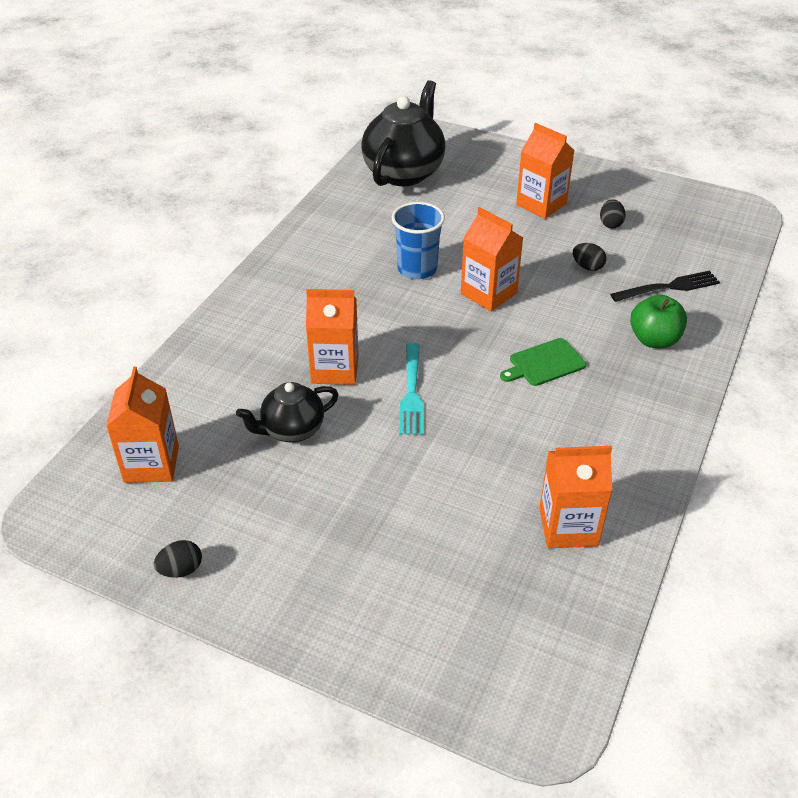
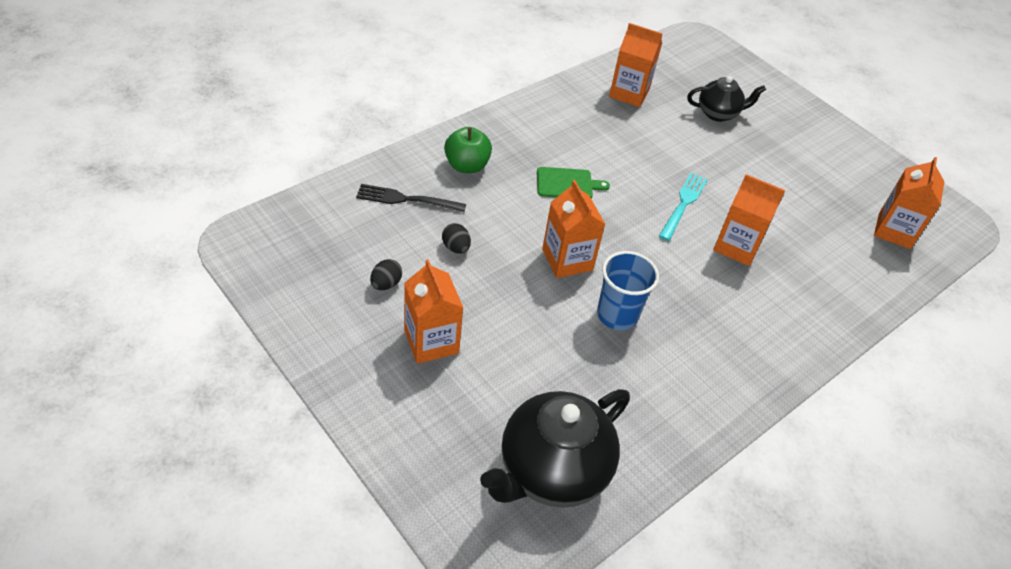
camera: 160 degrees left, 5 degrees up
(181, 570) = (874, 161): black egg -> none
(292, 430) = (785, 214): black teapot -> black teapot (718, 113)

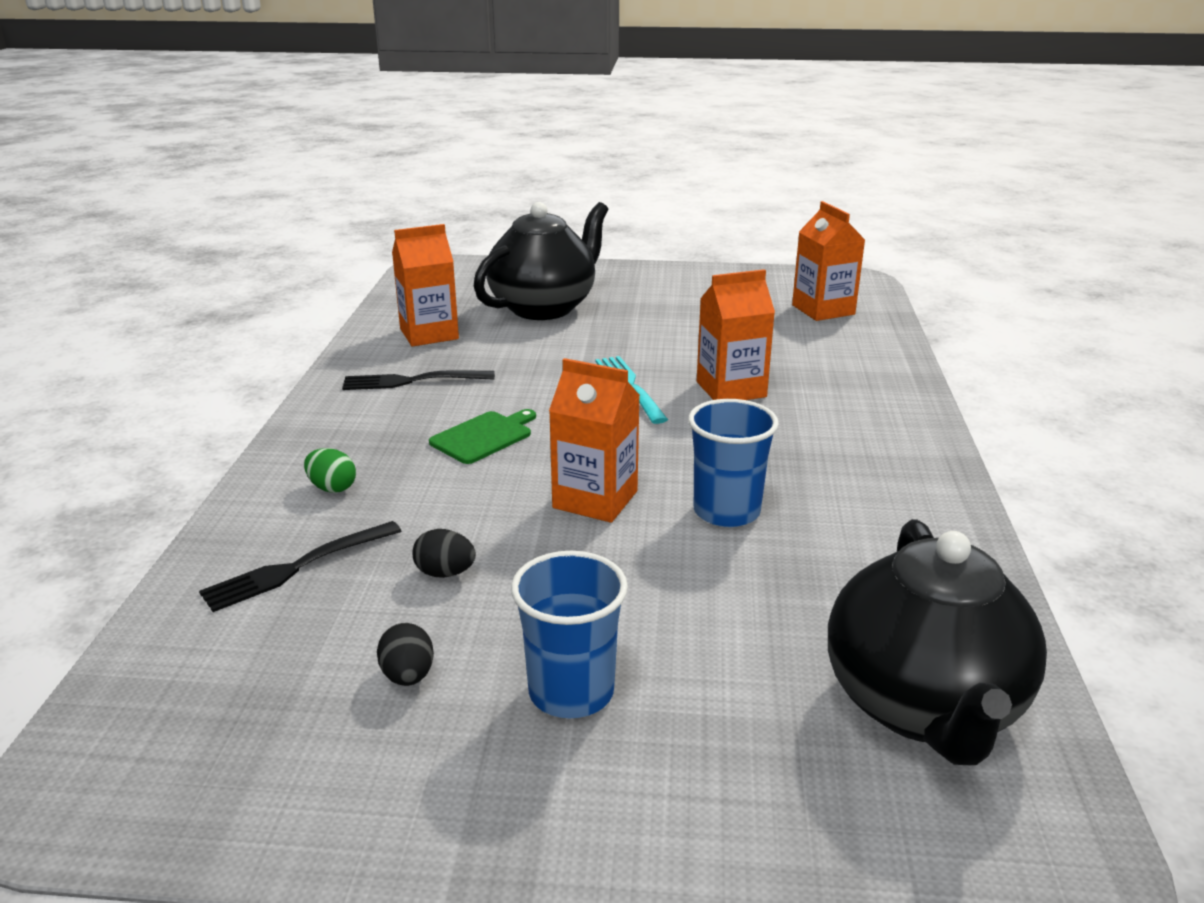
camera: 40 degrees left, 20 degrees down
(431, 341) = (571, 692): orange carton -> blue cup
(467, 166) = (332, 488): green apple -> green egg
(579, 122) = (412, 381): none -> black fork
(718, 113) = (544, 307): black teapot -> black teapot, size x1.75

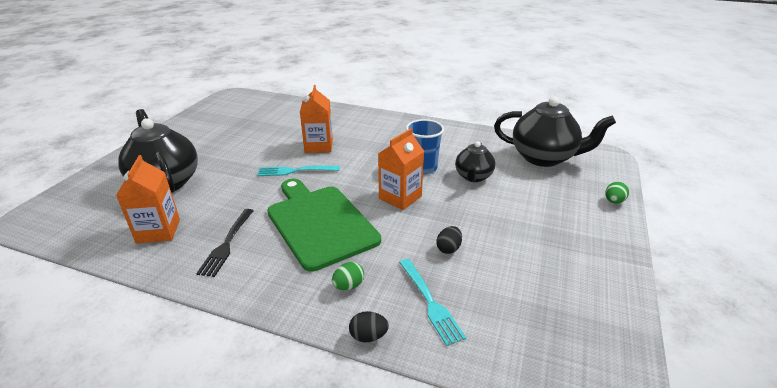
camera: 75 degrees left, 5 degrees up
(297, 567) = (430, 302): black fork -> turquoise fork
(408, 676) = (525, 266): black egg -> black egg (368, 336)
(484, 436) = (320, 223): green cutting board -> green cutting board, size x2.19
(571, 692) = (536, 223): blue cup -> none
(730, 584) = (473, 177): none -> black teapot
(749, 861) = (613, 201): none -> green egg
(823, 310) = (256, 109): orange carton -> none

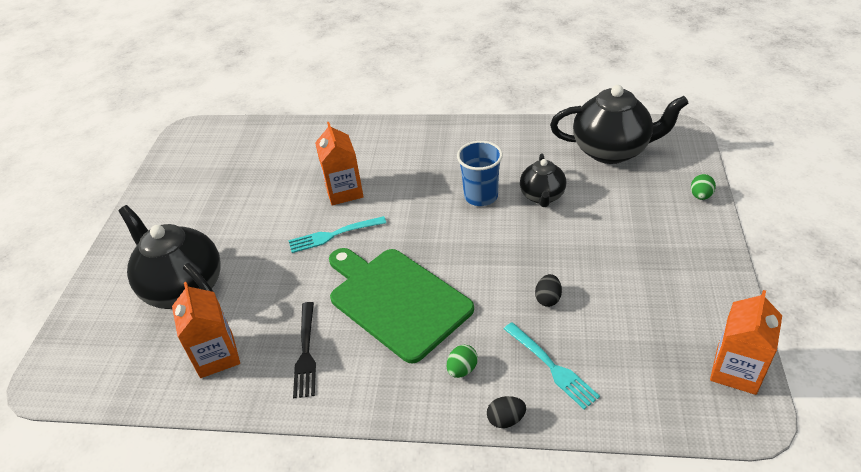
camera: 10 degrees left, 10 degrees up
(400, 197) = (471, 244): orange carton -> orange carton (736, 370)

